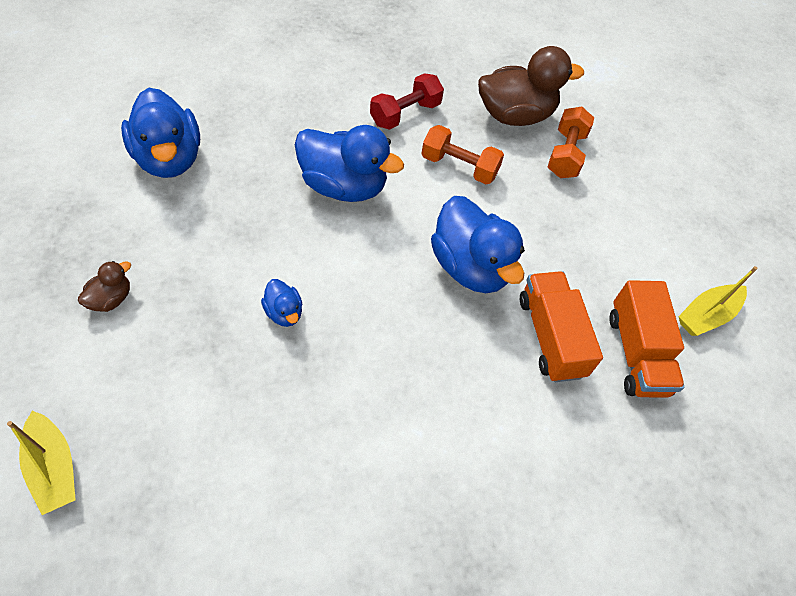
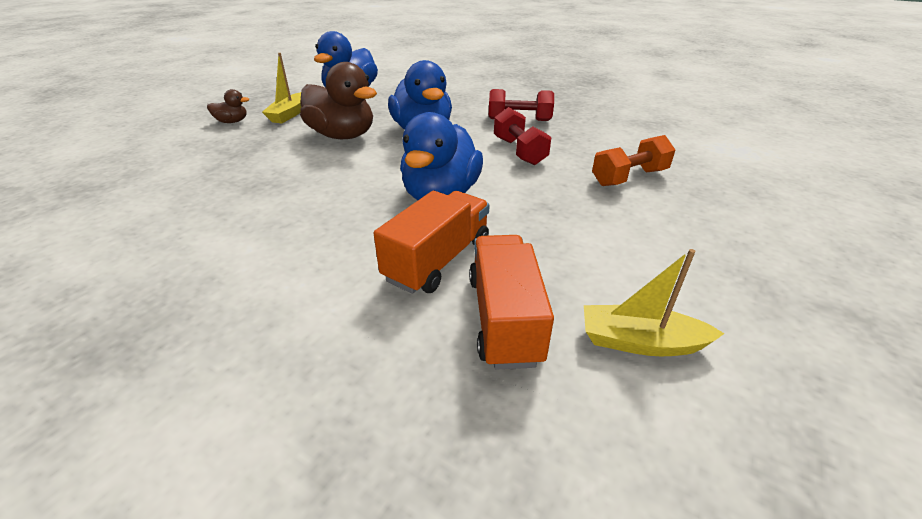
camera: 50 degrees right, 20 degrees down
(54, 468) = (94, 158): yellow boat -> yellow boat (289, 114)
(284, 313) = (290, 160): blue duck -> none
(459, 167) = (519, 151): orange dumbbell -> red dumbbell
(515, 115) = (611, 146): brown duck -> brown duck (342, 136)
(636, 353) = (504, 318): orange truck -> orange truck turned 135 degrees clockwise

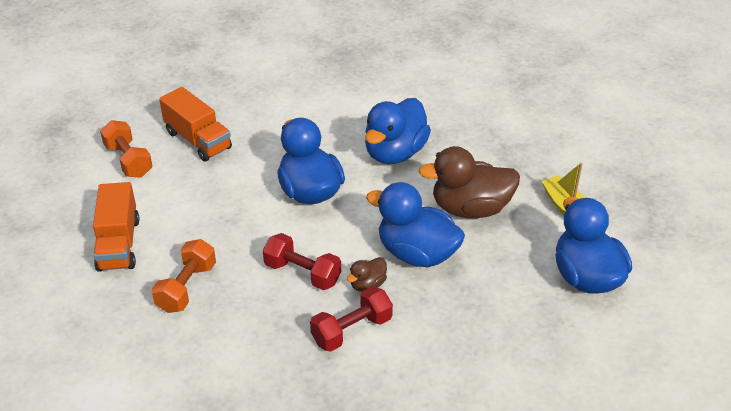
camera: 140 degrees right, 5 degrees up
(232, 122) = (586, 172): brown duck -> brown duck (367, 284)
(316, 189) = (395, 153): none -> blue duck
(438, 260) = (259, 149): orange truck -> orange truck (119, 244)
(640, 342) = (128, 160): yellow boat -> orange dumbbell

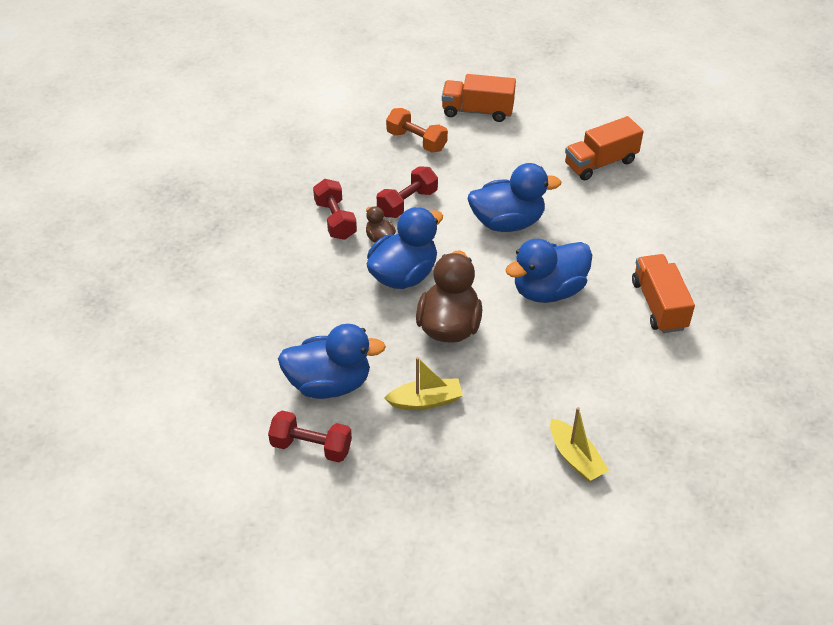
camera: 105 degrees right, 5 degrees up
(128, 160) = (581, 121): orange dumbbell -> none
(385, 90) = (659, 305): none -> orange truck
(395, 153) = (548, 290): blue duck -> blue duck turned 75 degrees counterclockwise
(570, 117) = (575, 457): none -> yellow boat
(663, 272) = (311, 447): none -> red dumbbell

